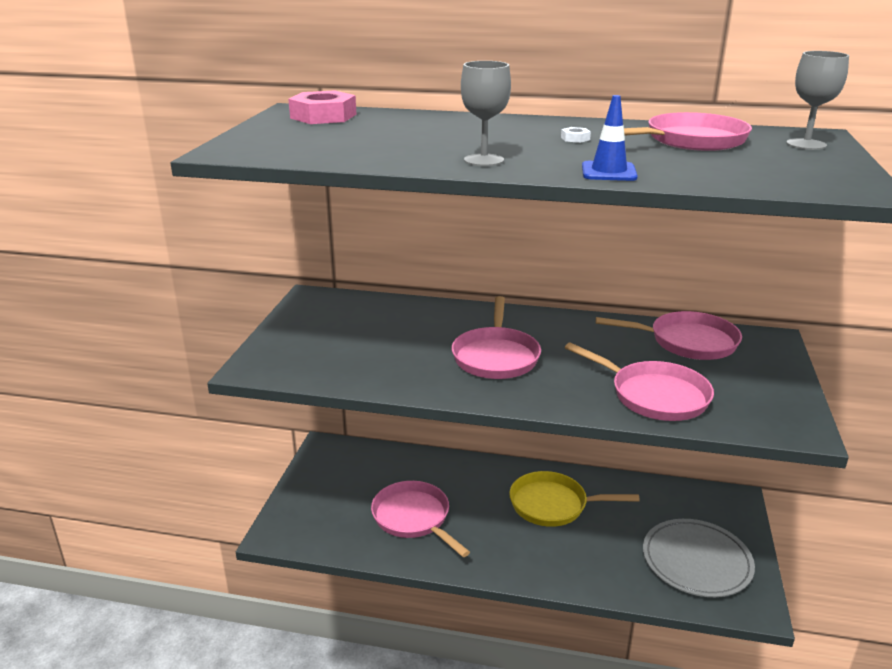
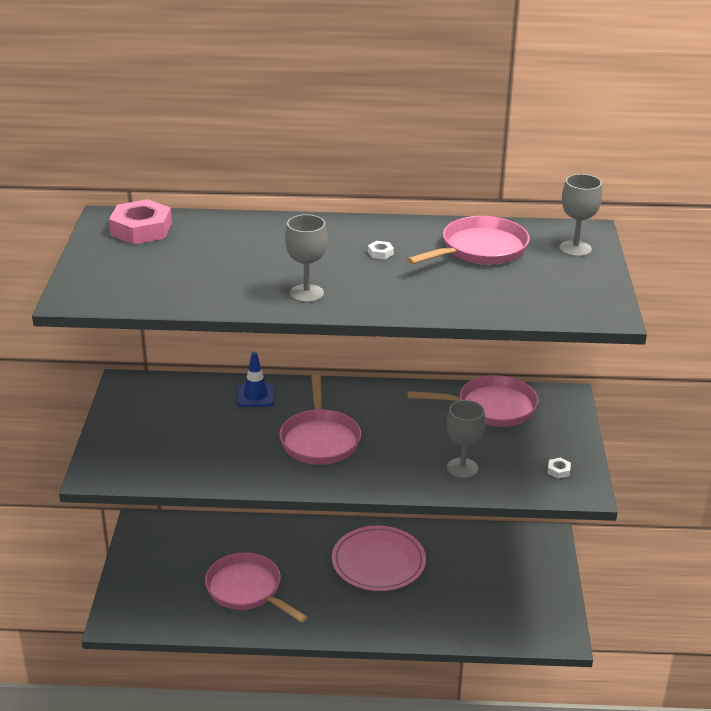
camera: 10 degrees left, 5 degrees up
(553, 505) = (378, 562): yellow pan -> pink plate
(608, 172) = (412, 303): blue traffic cone -> blue traffic cone (255, 396)
(654, 395) = (462, 468): pink pan -> grey goblet
(696, 561) = (511, 601): grey plate -> none
(769, 407) = (558, 470): none -> white nut

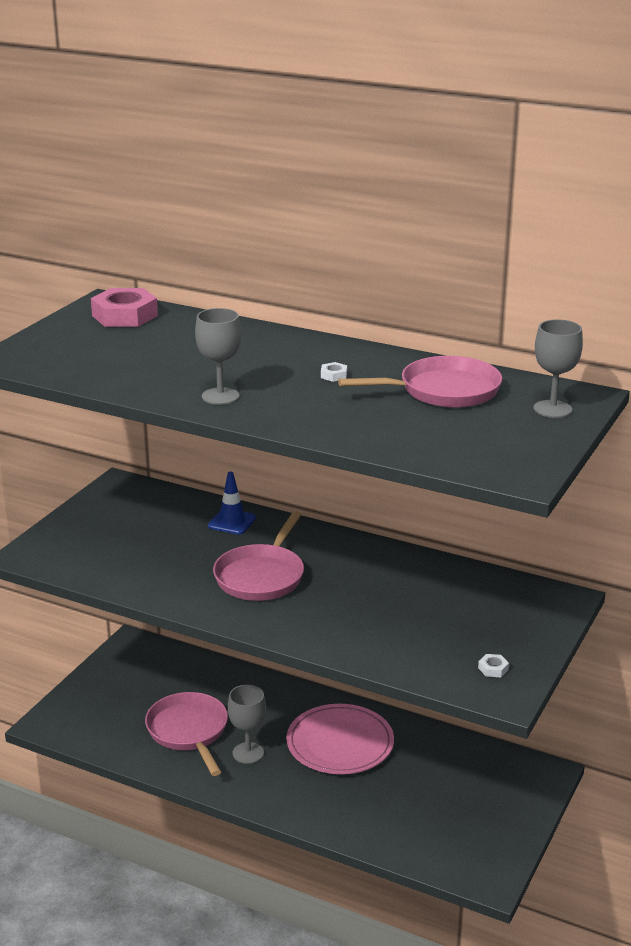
camera: 25 degrees right, 5 degrees down
(462, 468) = (387, 639): grey goblet -> grey goblet (248, 753)
(491, 407) = (469, 589): pink pan -> none

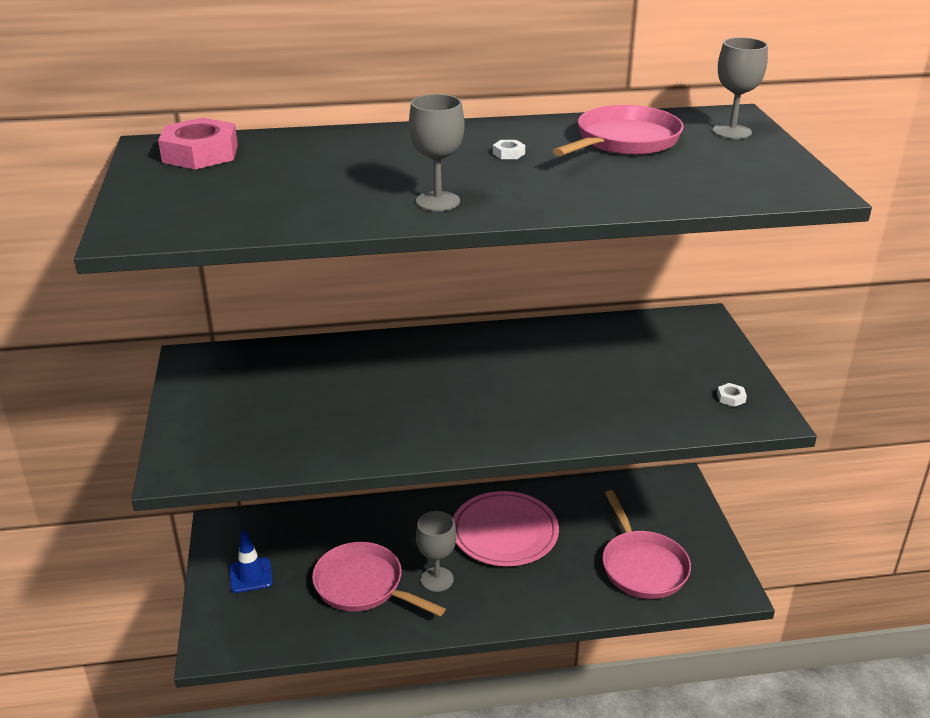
camera: 35 degrees left, 5 degrees up
(232, 522) = (352, 355): blue traffic cone -> blue traffic cone (250, 575)
(261, 576) = (444, 395): pink pan -> pink pan (642, 566)

